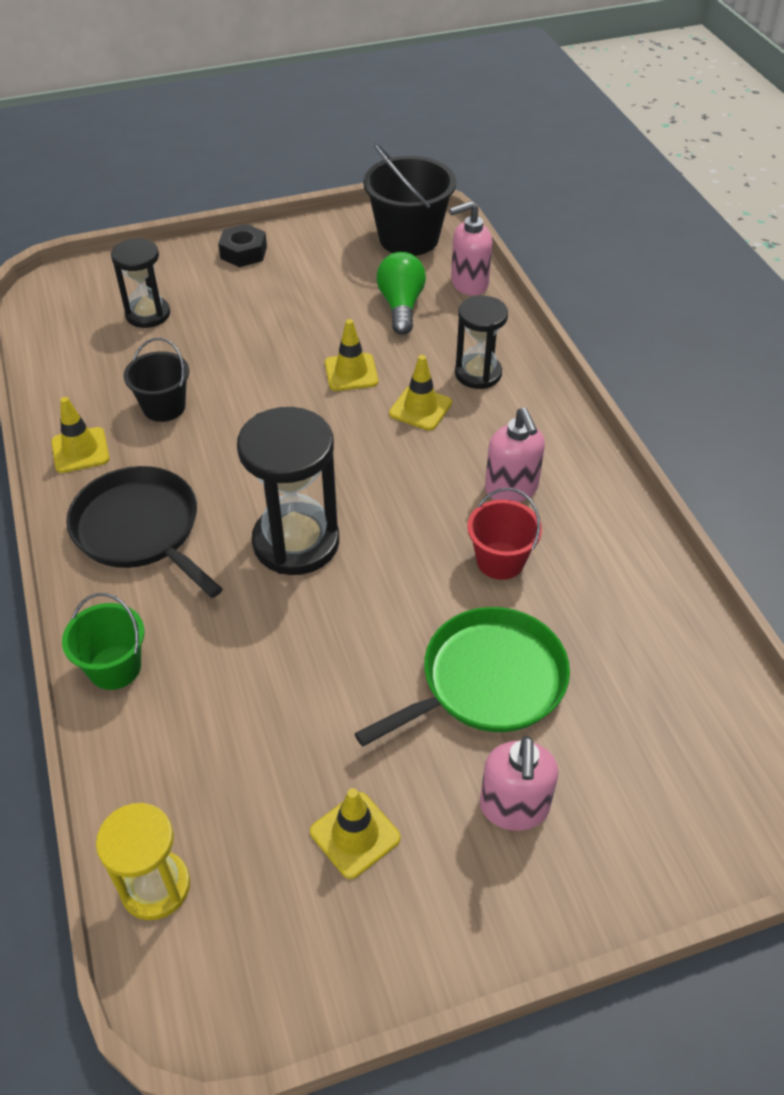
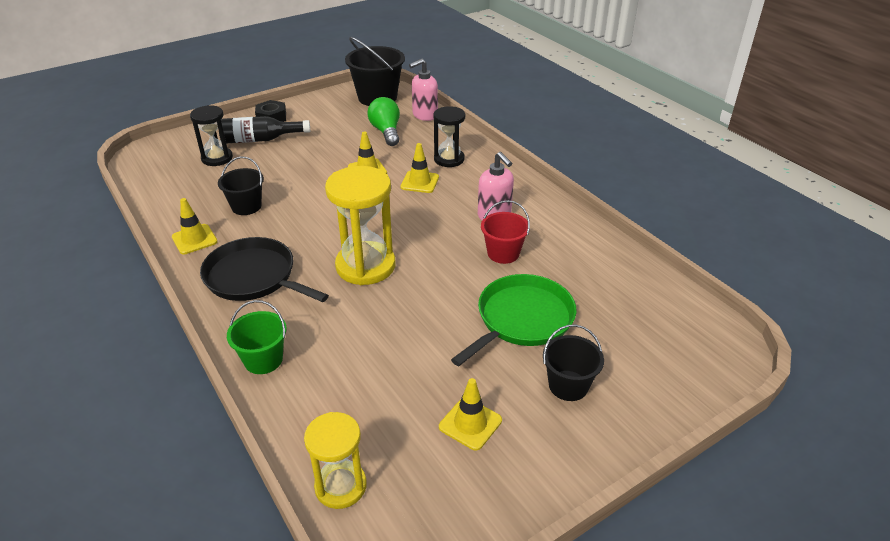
camera: 15 degrees left, 10 degrees down
(216, 291) = (260, 140): none -> black bottle
(296, 542) = (365, 266): black hourglass -> yellow hourglass
(514, 808) = (568, 385): pink soap dispenser -> black bucket

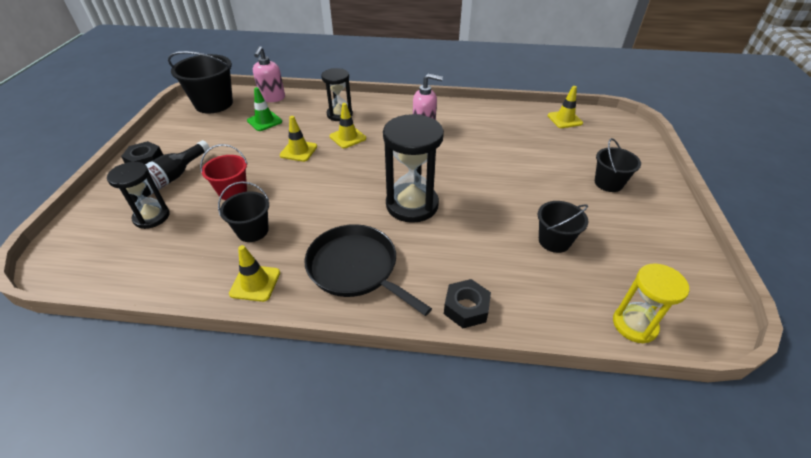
camera: 50 degrees left, 5 degrees up
(254, 277) = (356, 268): black pan -> black pan turned 60 degrees clockwise
(263, 360) = (466, 308): green bucket -> black nut
(365, 266) = (412, 205): yellow hourglass -> black hourglass
(386, 132) = (264, 121): green light bulb -> green traffic cone
(412, 380) = (554, 241): none -> black bucket
(470, 423) = (614, 236): yellow traffic cone -> yellow traffic cone (564, 119)
(503, 253) = (466, 145): red bucket -> red bucket (232, 191)
(521, 319) = (536, 170): green pan -> none

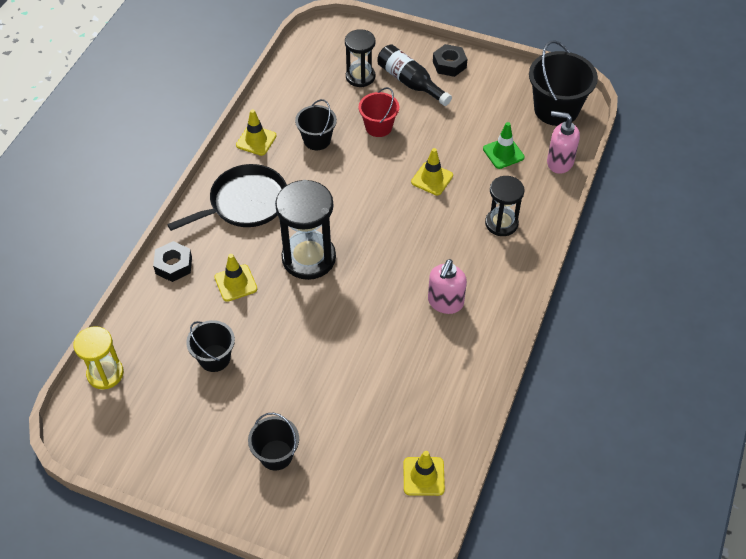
camera: 105 degrees right, 10 degrees up
(348, 137) = (447, 224): yellow traffic cone -> yellow traffic cone (235, 283)

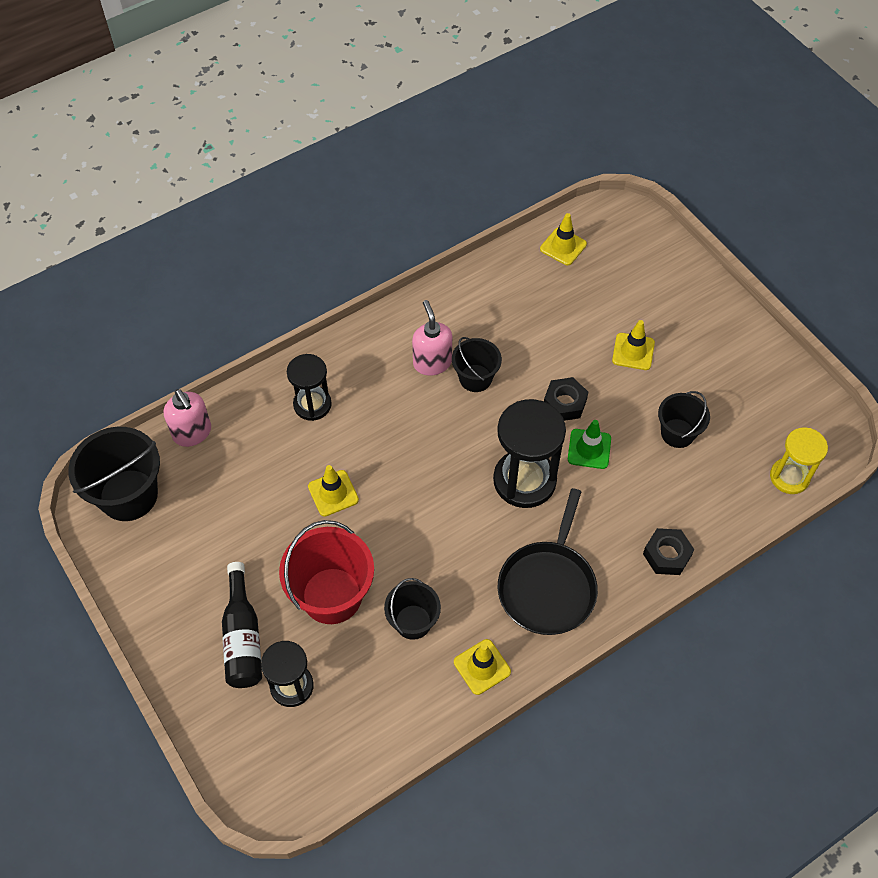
camera: 145 degrees left, 5 degrees up
(235, 283) = (614, 496): yellow traffic cone -> yellow traffic cone (633, 351)
(245, 203) = (548, 586): black pan -> black pan turned 75 degrees counterclockwise
(276, 455) = (670, 323): black bucket -> black bucket (475, 378)
(378, 127) = (332, 595): red bucket -> red bucket, size x1.67
(445, 302) = (432, 362): pink soap dispenser -> pink soap dispenser turned 75 degrees counterclockwise
(449, 64) = (175, 634): black nut -> black nut (564, 403)
(503, 153) = (235, 477): green traffic cone -> green traffic cone (589, 449)

